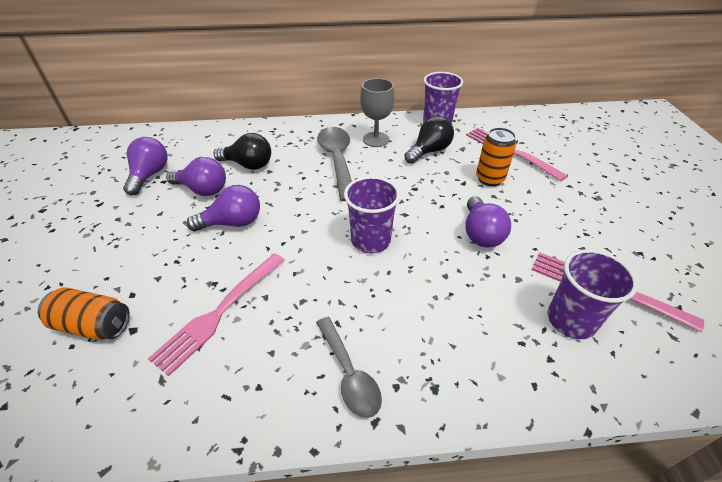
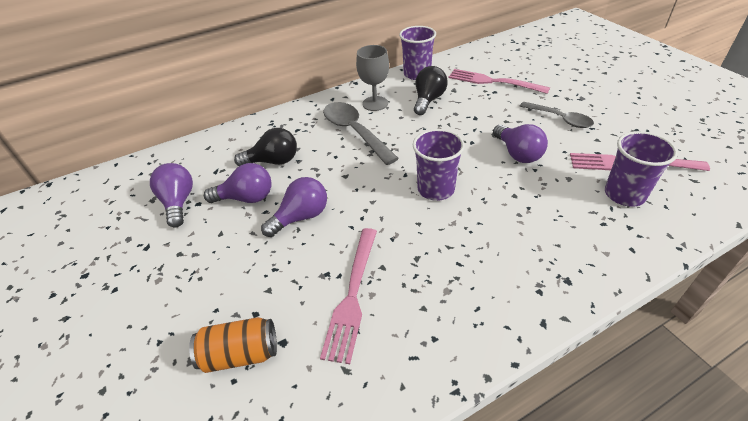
camera: 20 degrees left, 0 degrees up
(349, 374) = (498, 297): grey spoon -> grey spoon (560, 119)
(489, 179) = (493, 108): orange can -> none

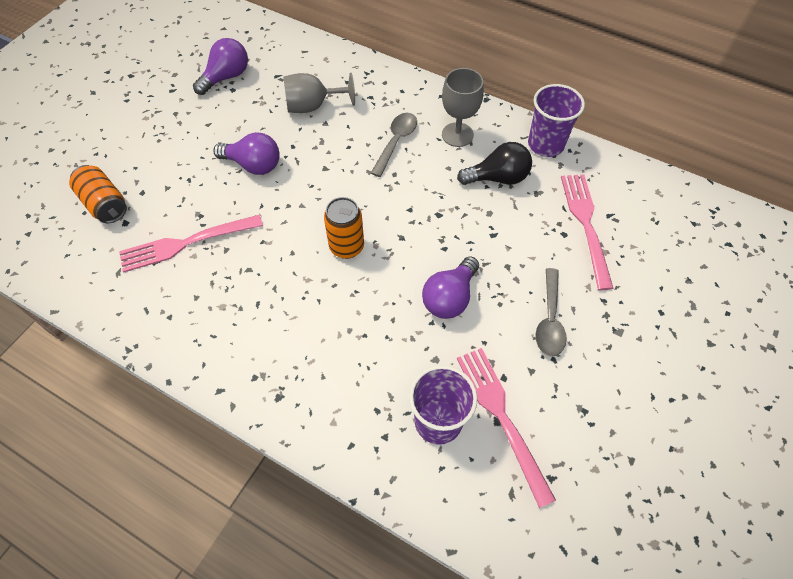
camera: 55 degrees right, 15 degrees up
(246, 198) = (255, 116): purple light bulb -> none
(273, 161) = (313, 106): black light bulb -> grey goblet
(354, 132) = (396, 142): grey spoon -> grey spoon, size x0.65
(436, 189) = (346, 247): purple cup -> orange can

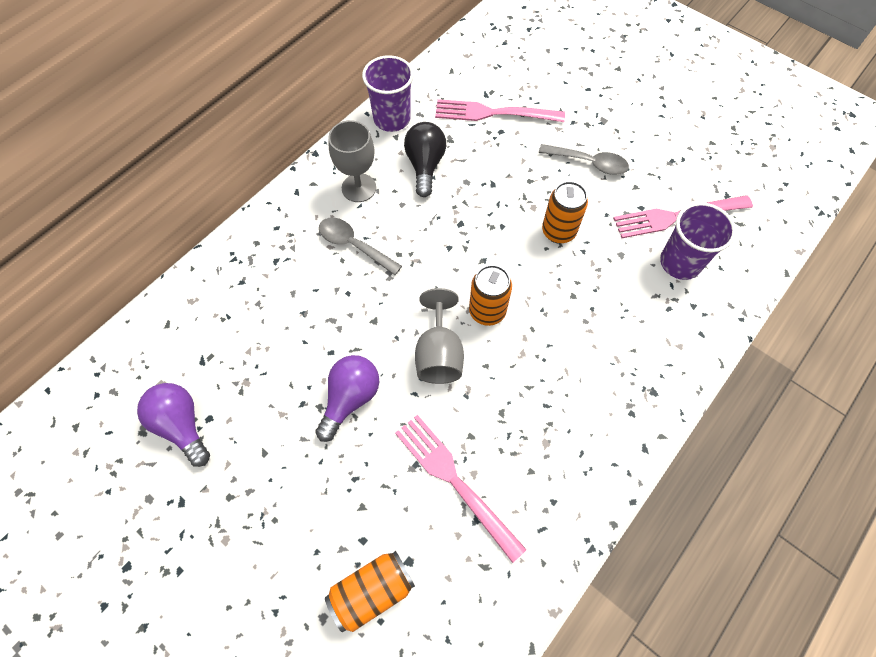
camera: 80 degrees left, 5 degrees up
(186, 243) = (455, 481): pink fork -> pink fork turned 150 degrees clockwise
(313, 106) = (271, 323): grey goblet -> grey goblet (439, 354)
(449, 297) = (558, 231): purple light bulb -> orange can

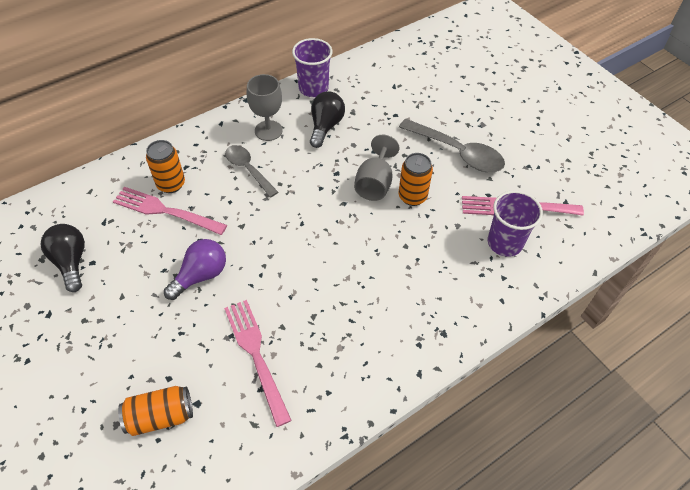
camera: 15 degrees right, 10 degrees down
(182, 425) = (71, 262): purple light bulb -> black light bulb
(439, 354) = (281, 261): grey goblet -> grey goblet (375, 183)
(487, 311) = (331, 240): orange can -> orange can (171, 184)
(494, 113) = (395, 101): pink fork -> pink fork (165, 211)
(589, 163) = (457, 152): grey spoon -> grey spoon, size x1.53

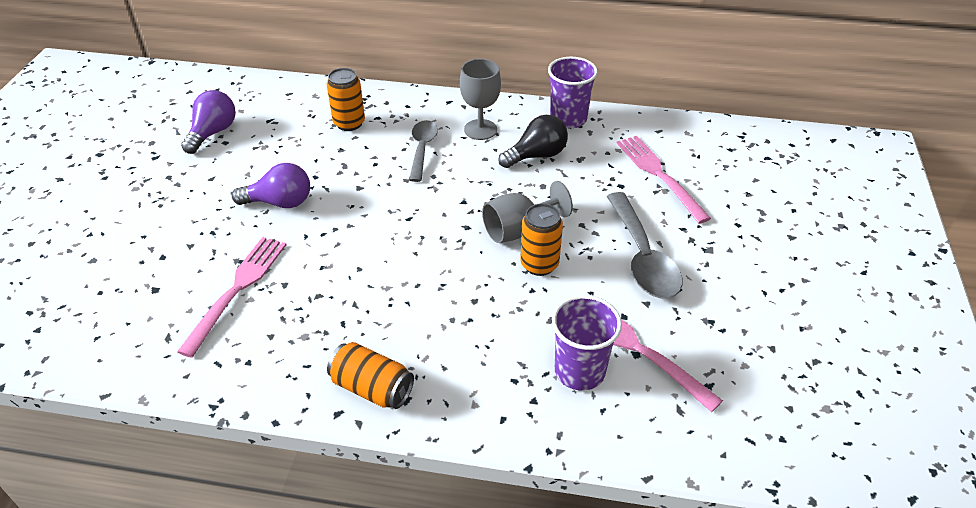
camera: 45 degrees right, 10 degrees down
(71, 262) = (213, 133): black light bulb -> purple light bulb
(160, 416) = (122, 278): orange can -> orange can (372, 388)
(165, 211) = (319, 140): pink fork -> pink fork (659, 175)

